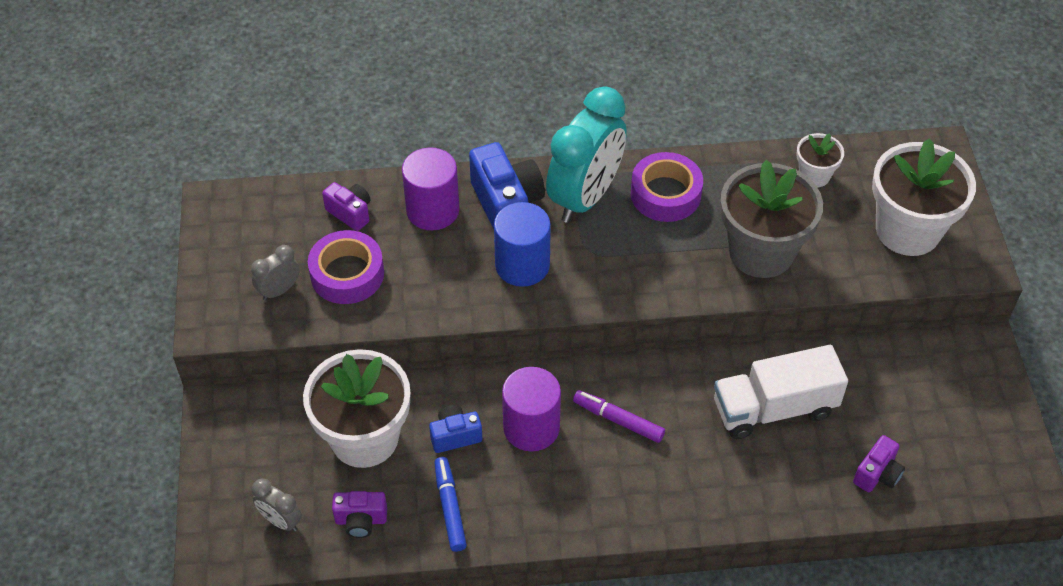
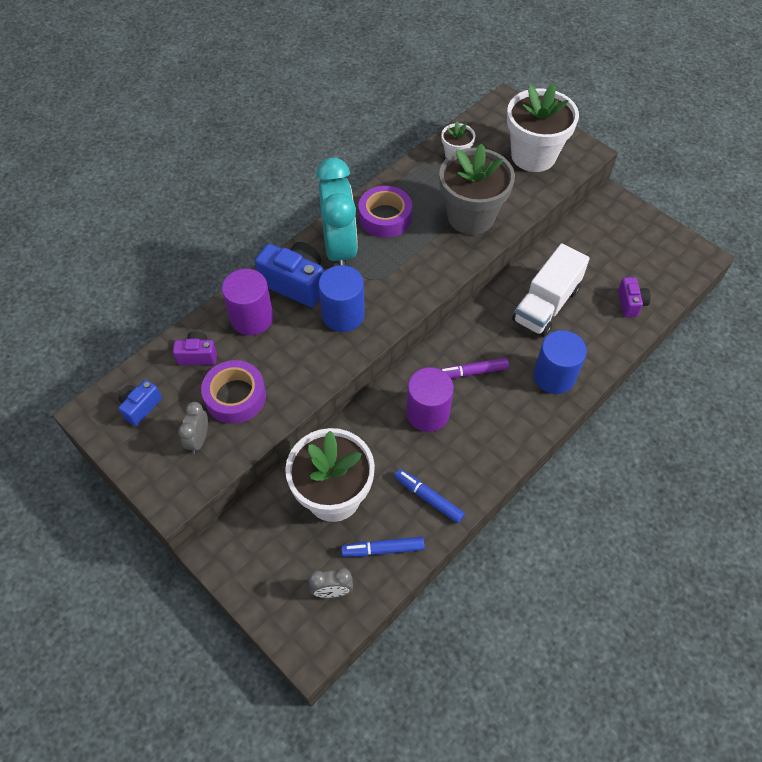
camera: 40 degrees left, 5 degrees up
(361, 520) = (383, 549): purple camera -> blue marker
(455, 436) = (388, 452): blue camera -> blue camera (140, 407)
(703, 487) = (554, 376): none -> blue cylinder

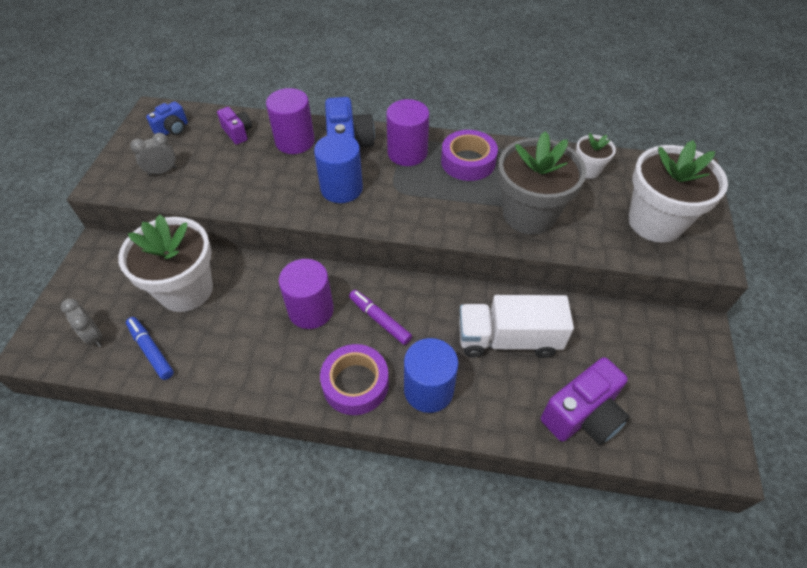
camera: 55 degrees right, 5 degrees down
(140, 407) = (173, 129): blue camera -> blue camera turned 135 degrees clockwise
(235, 396) = (214, 170): purple tape -> purple tape (355, 384)
(340, 249) = (407, 153): turquoise clock -> purple cylinder
(428, 498) = (222, 357): blue marker -> none
(630, 303) = (582, 415): purple camera -> purple camera, size x1.77

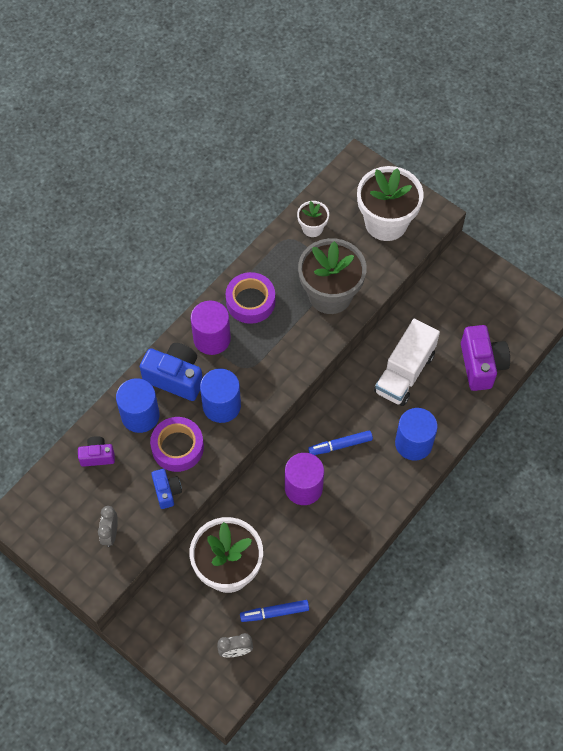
camera: 60 degrees left, 10 degrees up
(173, 129) = (55, 508): blue camera -> blue camera (167, 491)
(295, 141) = (140, 415): purple cylinder -> blue cylinder
(355, 384) = (383, 486): purple tape -> purple tape (177, 447)
(379, 320) = (340, 445): purple marker -> blue marker

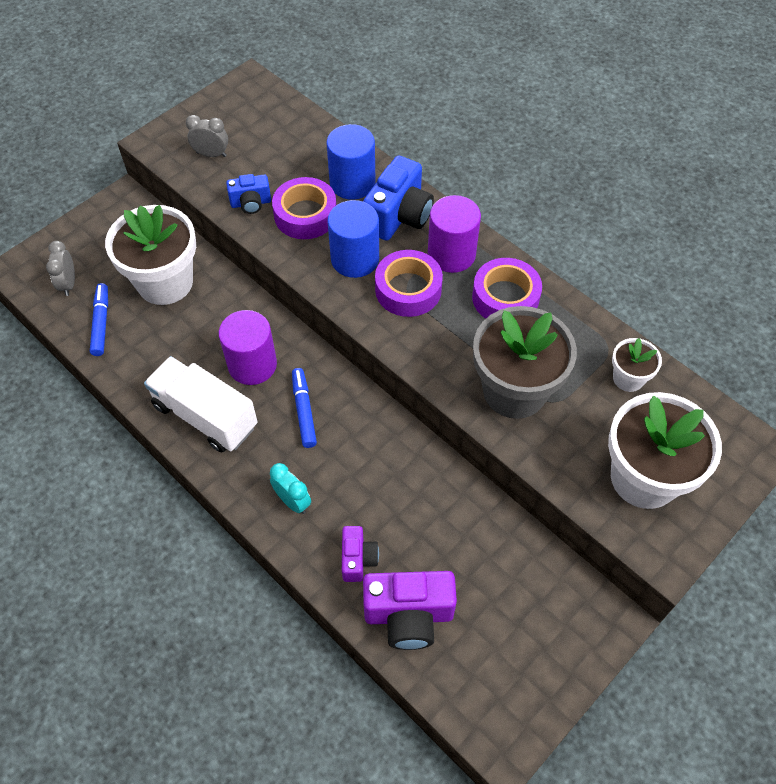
camera: 95 degrees right, 5 degrees down
(97, 456) = (307, 146): purple camera -> purple camera (358, 559)
(248, 366) = (408, 289): none -> purple tape
(404, 373) = (405, 503): white truck -> white truck (205, 416)
(413, 443) = (293, 501): blue cylinder -> turquoise clock

